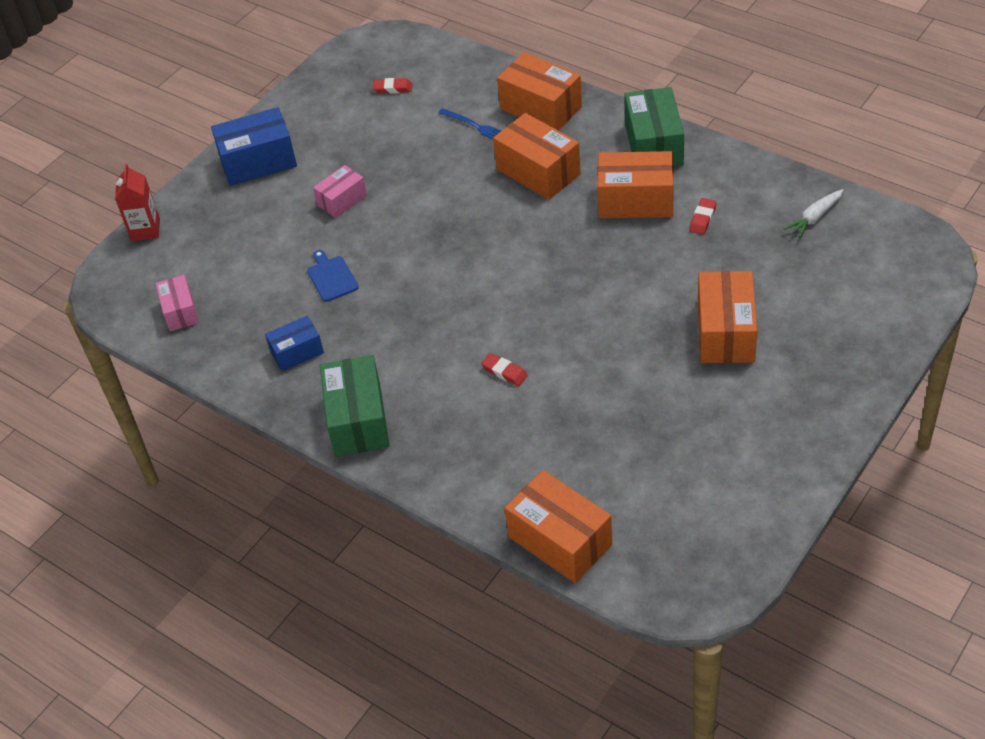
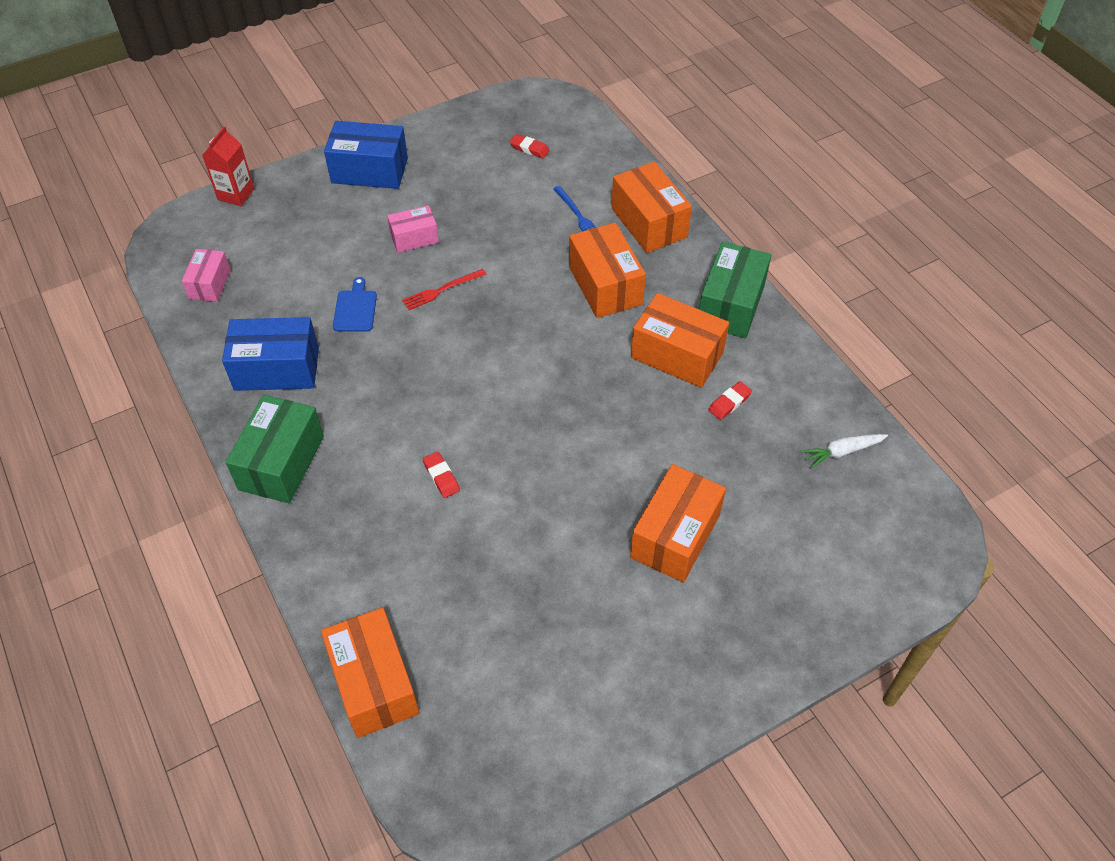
camera: 20 degrees right, 5 degrees up
(297, 352) = (277, 369): blue box -> blue box, size x1.69
(398, 232) = (442, 290): none -> red fork

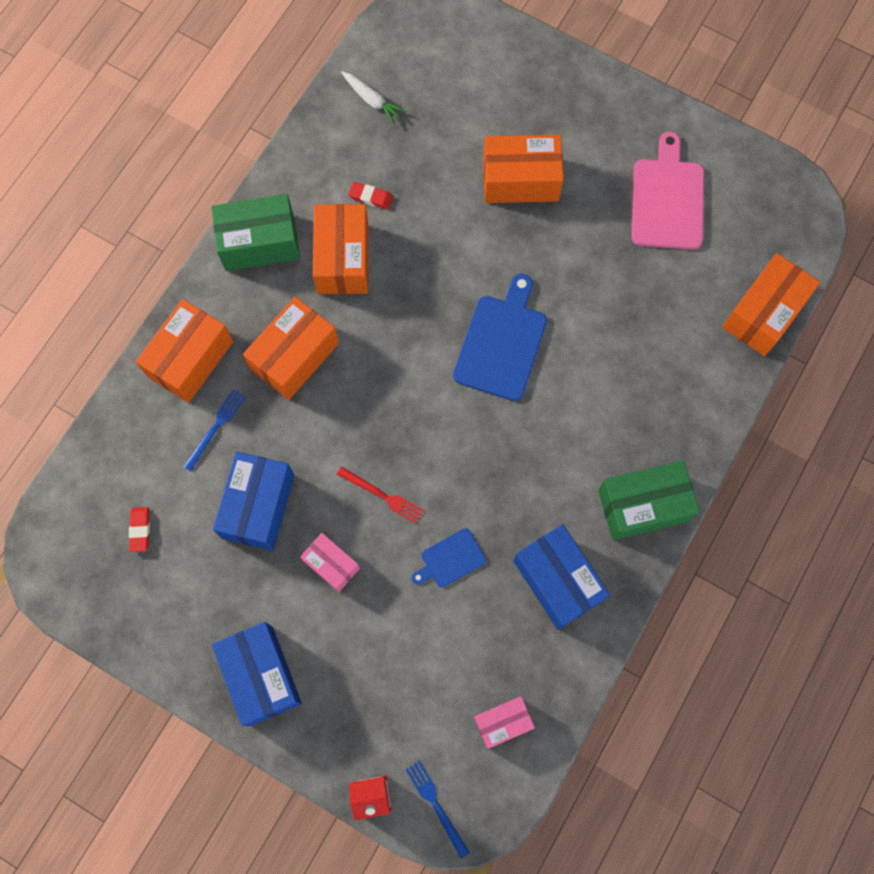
camera: 120 degrees left, 20 degrees up
(195, 223) = (436, 805): none -> blue fork
(441, 477) = (576, 372): red eraser -> none
(494, 215) = (258, 506): none -> blue box
(512, 433) = (501, 343): none -> blue cutting board
(567, 665) = (667, 199): none -> pink cutting board

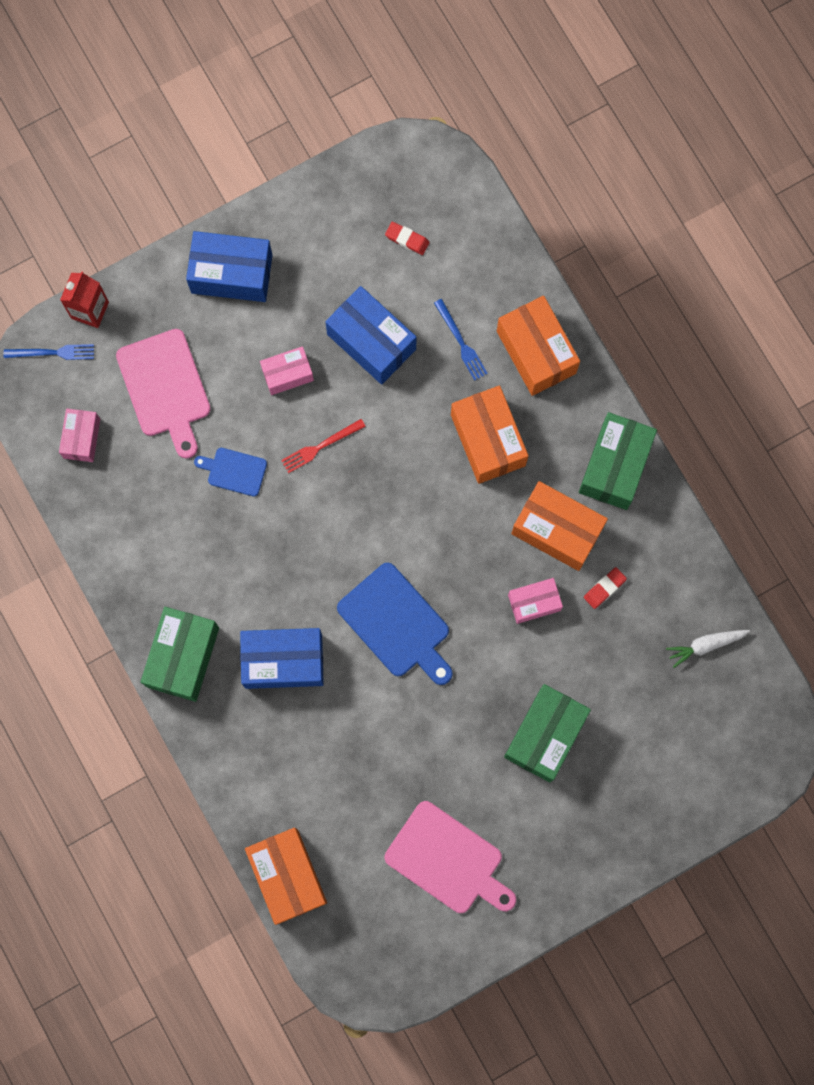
camera: 120 degrees right, 5 degrees up
(408, 671) = (165, 388): none -> pink cutting board
(416, 245) = (534, 602): none -> pink box
(450, 559) = (234, 471): blue cutting board -> blue cutting board turned 75 degrees counterclockwise
(520, 180) = (545, 735): orange box -> green box
(557, 580) = (164, 547): blue box -> blue box (283, 661)

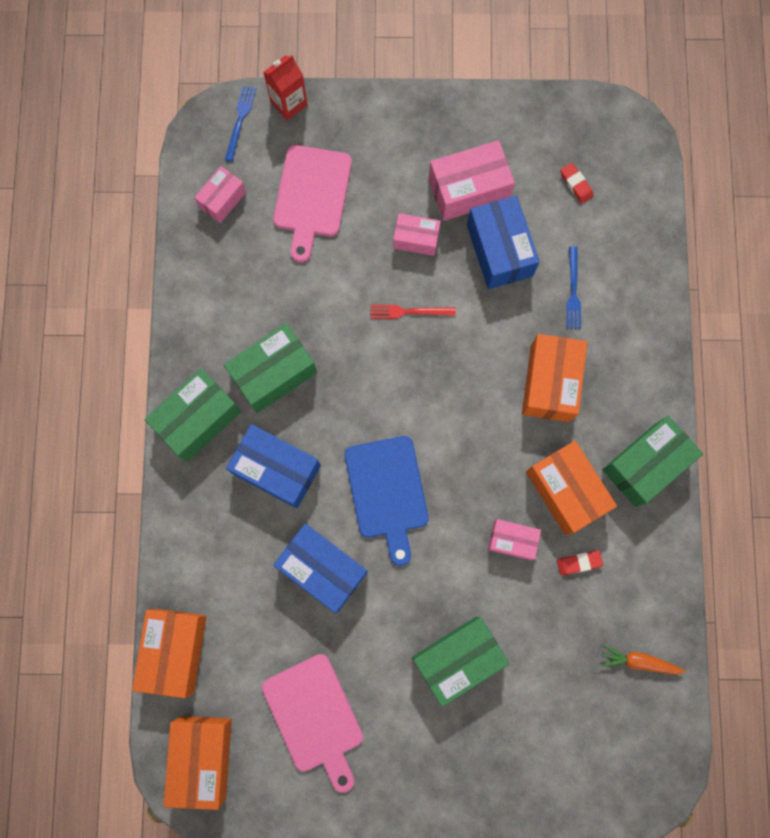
camera: 30 degrees right, 0 degrees up
(53, 352) = (240, 120): blue fork -> blue fork turned 105 degrees counterclockwise
(228, 575) = (273, 373): none -> green box
(231, 274) = (417, 135): blue box -> blue box (323, 569)
(234, 471) = (327, 293): blue cutting board -> none
(310, 300) = (468, 190): none -> pink box
(536, 352) = (631, 333): orange box -> orange box (203, 757)
(705, 645) = (639, 661): white carrot -> orange carrot

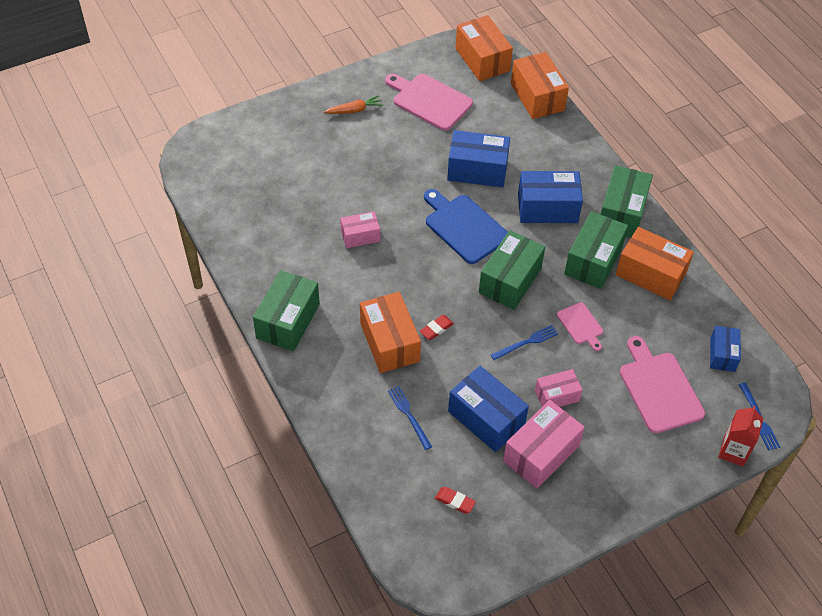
camera: 150 degrees right, 25 degrees down
(222, 199) = (722, 354): pink box -> blue box
(340, 303) = (581, 325): none -> pink cutting board
(409, 312) = (526, 342): red fork -> blue fork
(458, 658) = (358, 161): green box -> green box (510, 280)
(566, 491) = (338, 280): orange box -> orange box (650, 274)
(579, 563) = (306, 243): red eraser -> red eraser (436, 329)
(639, 661) = (235, 207): orange carrot -> orange carrot (354, 110)

